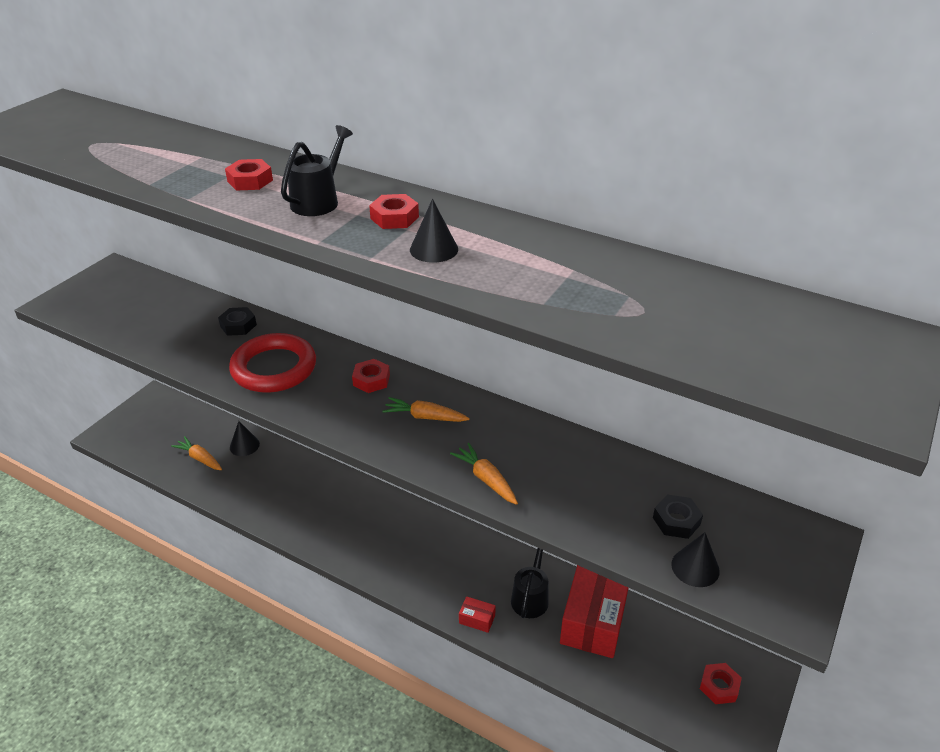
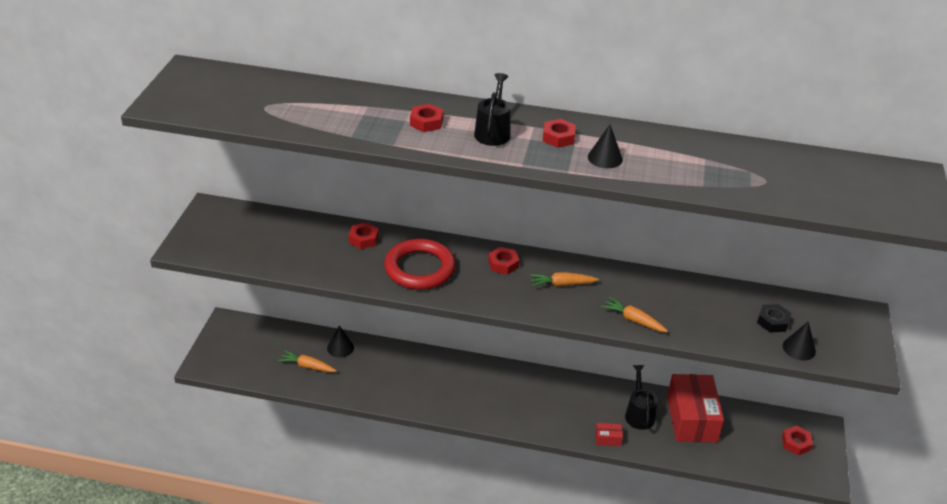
camera: 20 degrees left, 0 degrees up
(238, 325) = (363, 239): black nut -> red nut

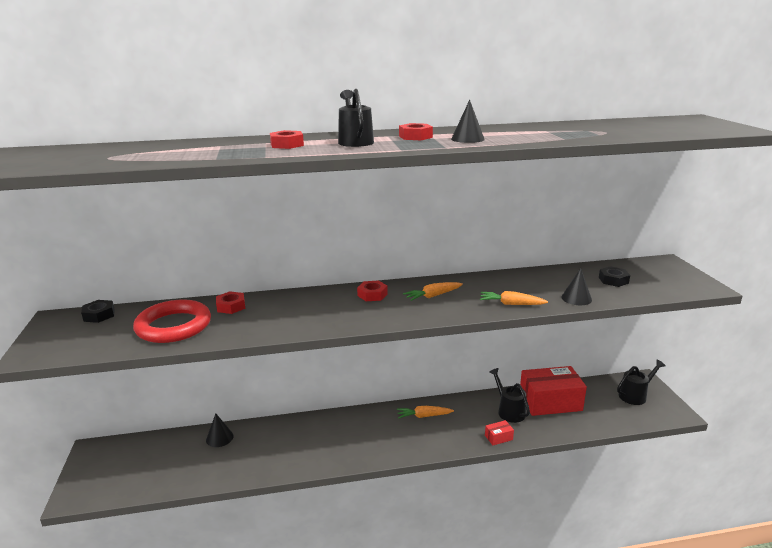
camera: 20 degrees left, 15 degrees down
(246, 215) = (99, 315): none -> black nut
(307, 366) = (191, 463): orange carrot -> orange carrot (423, 416)
(420, 269) = (298, 314): red ring -> red ring (174, 326)
(691, 419) = (550, 402): red box -> red box turned 75 degrees counterclockwise
(796, 443) = (635, 395): red nut -> black watering can
(799, 348) = (649, 290): black cone -> black cone (576, 298)

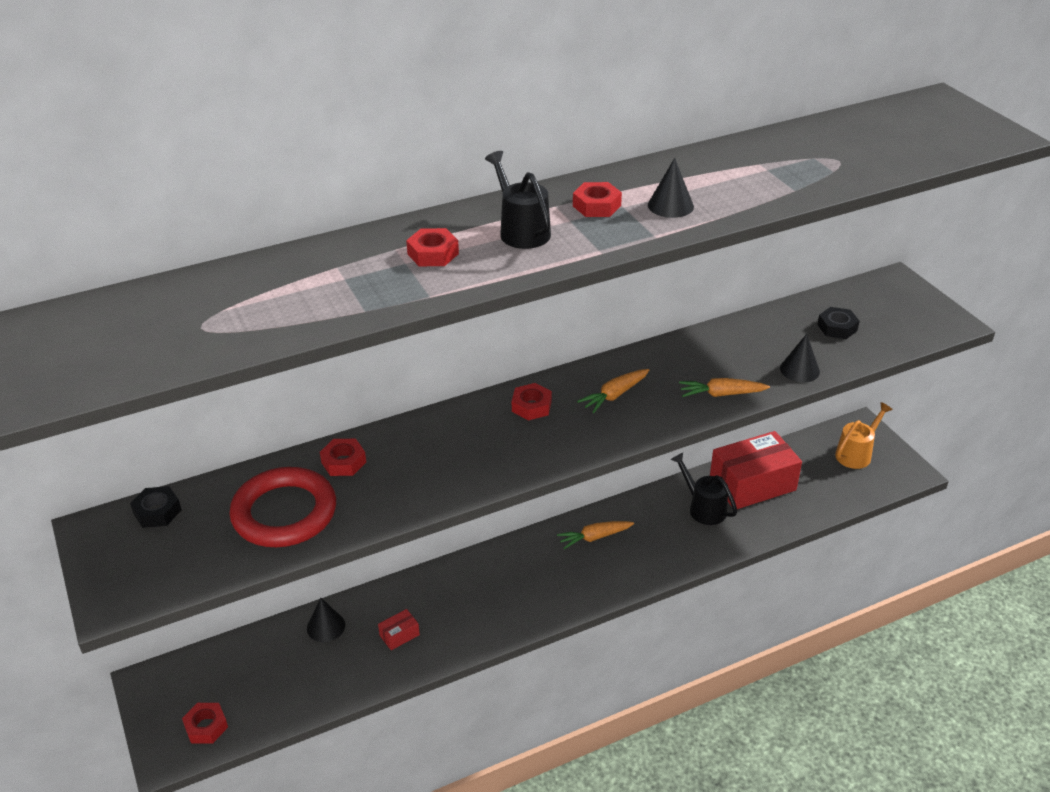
camera: 15 degrees left, 15 degrees up
(108, 484) = (206, 726): none -> red nut
(498, 437) = (701, 551): red box -> red box (399, 635)
(635, 395) = (856, 453): black watering can -> orange watering can

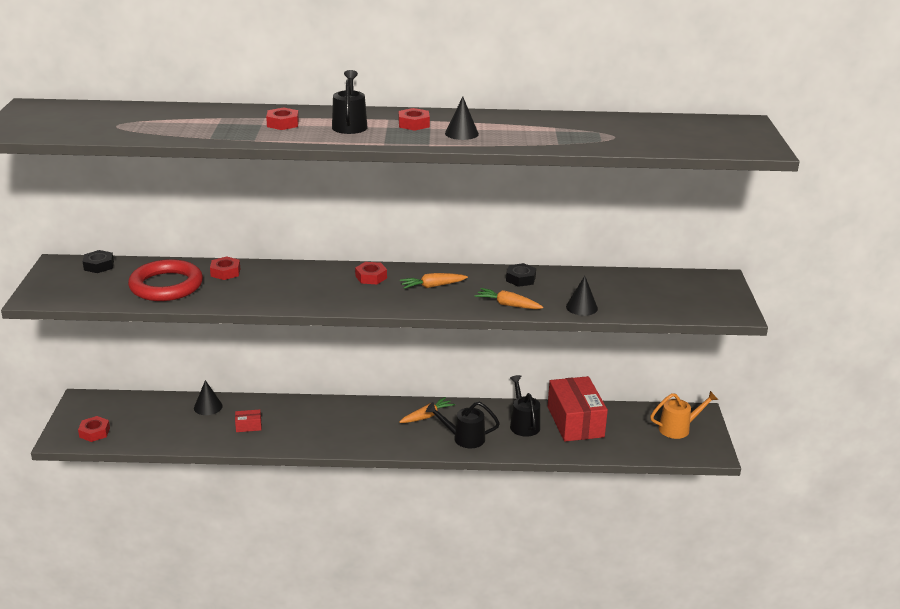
camera: 25 degrees right, 10 degrees down
(594, 537) = (427, 416): orange carrot -> orange carrot turned 135 degrees clockwise
(657, 552) = (463, 438): none -> black watering can
(752, 484) = (575, 422): red box -> red box turned 75 degrees clockwise
(837, 327) = (639, 292): black nut -> black nut (520, 279)

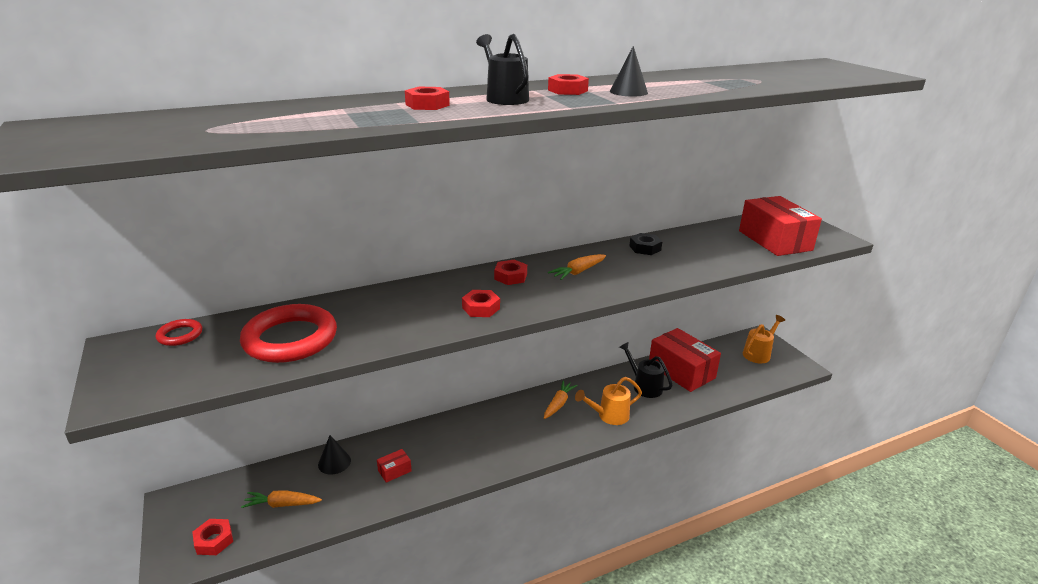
camera: 25 degrees left, 0 degrees up
(99, 266) = (180, 335): black nut -> red ring
(225, 272) = (350, 307): red nut -> red nut (481, 308)
(463, 438) = (608, 416): black watering can -> orange watering can
(507, 305) = (664, 273): orange carrot -> orange carrot (282, 504)
(581, 307) = (725, 261): black cone -> none
(662, 300) = (774, 240): none -> red box

